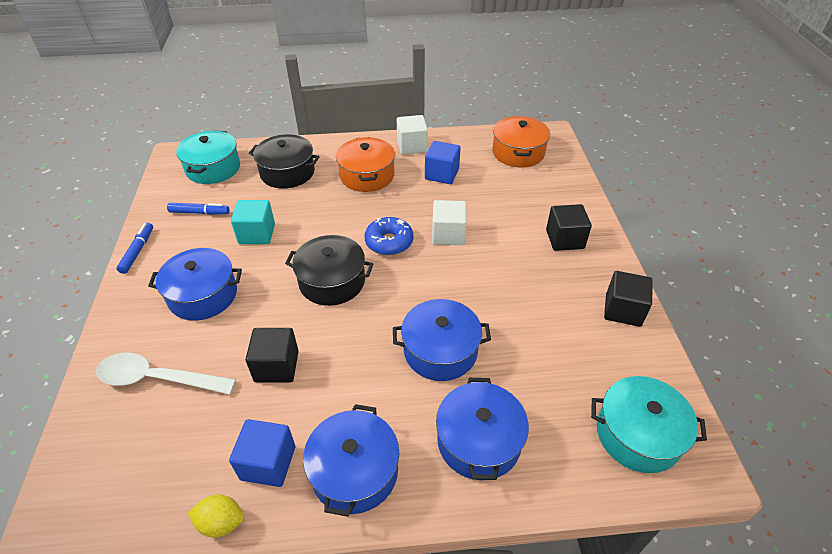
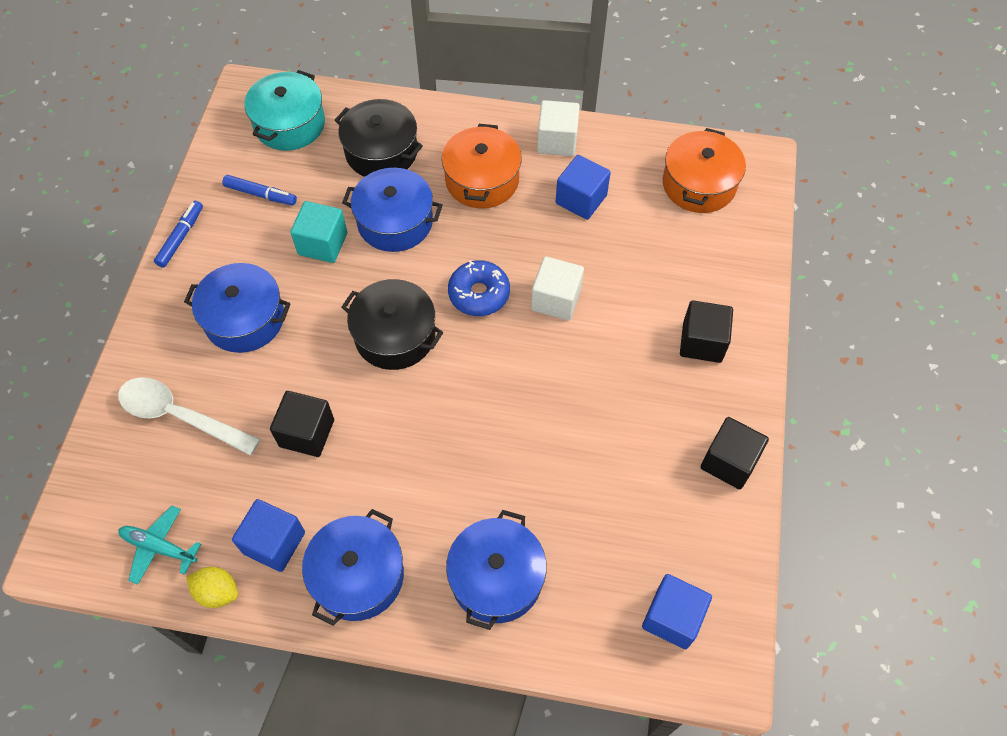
camera: 15 degrees right, 15 degrees up
(154, 496) = (159, 547): none -> turquoise plane
(440, 350) = (491, 460): blue pot -> blue pot (395, 222)
(638, 434) = (672, 617): turquoise pot -> blue cube

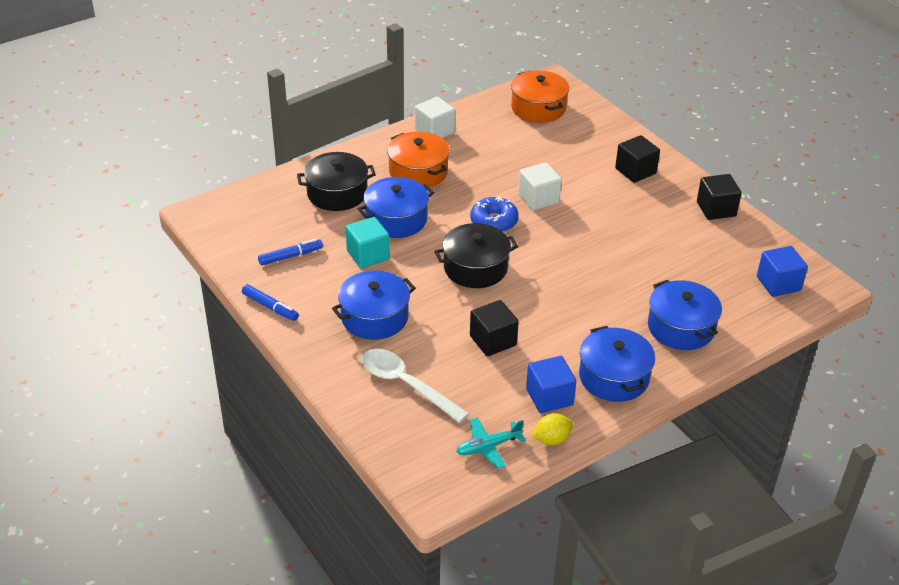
camera: 45 degrees left, 20 degrees down
(180, 416) = (406, 385): white spoon -> white spoon turned 60 degrees clockwise
(181, 237) = (270, 307): blue marker -> blue marker turned 150 degrees clockwise
(289, 124) = (255, 213): turquoise pot -> none
(581, 199) = (486, 149): blue cube -> none

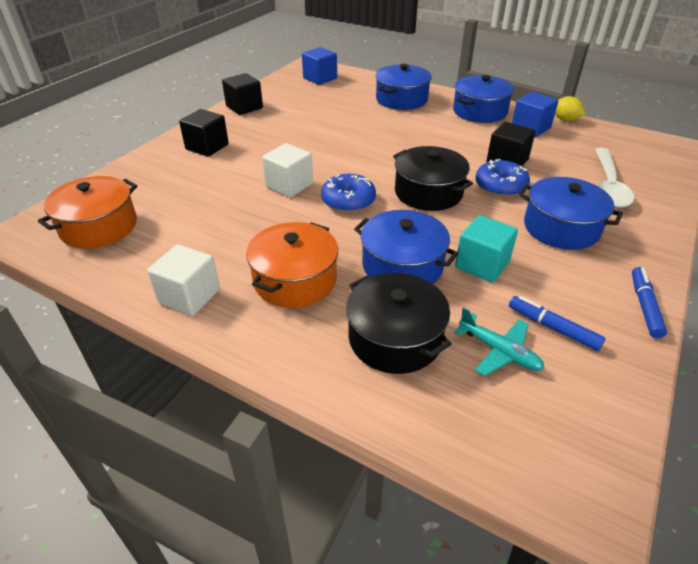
camera: 115 degrees left, 0 degrees up
(455, 314) = (500, 186): none -> blue donut
(488, 447) = (607, 138): turquoise plane -> turquoise plane (499, 351)

